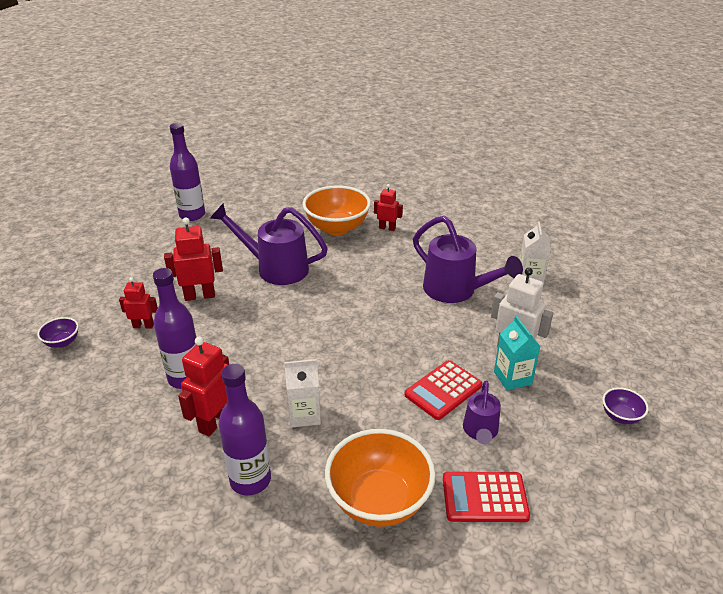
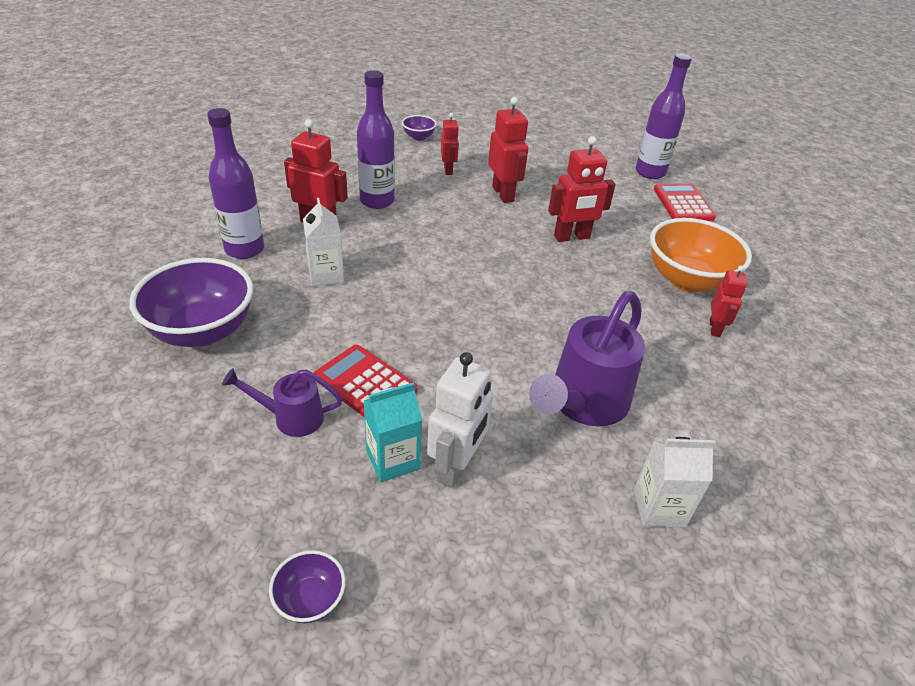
camera: 80 degrees right, 5 degrees up
(275, 268) = (572, 237): purple watering can -> red robot
(379, 500) = (202, 331): orange bowl -> purple bowl
(484, 497) = (187, 416): red calculator -> red calculator (683, 204)

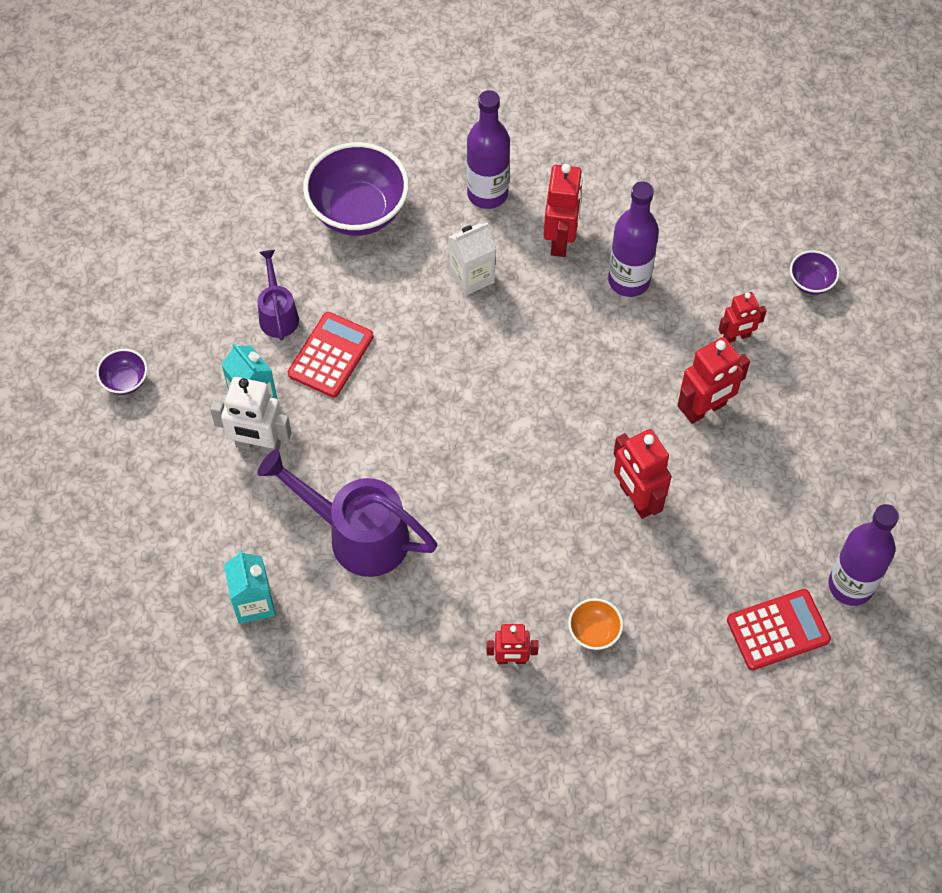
camera: 80 degrees right, 20 degrees up
(659, 508) = (253, 603): white carton -> turquoise carton
(687, 280) = (594, 632): orange bowl -> orange bowl, size x0.46

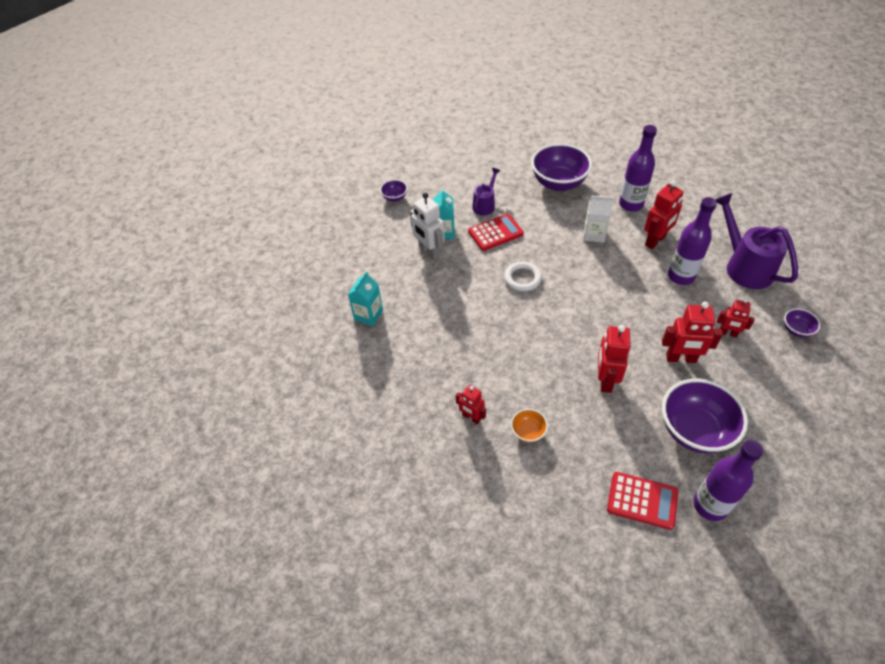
camera: 40 degrees right, 10 degrees down
(358, 535) = (442, 314): purple watering can -> purple watering can (744, 266)
(425, 410) = (522, 278): none -> white ring
(779, 500) = (694, 430): none -> purple bowl

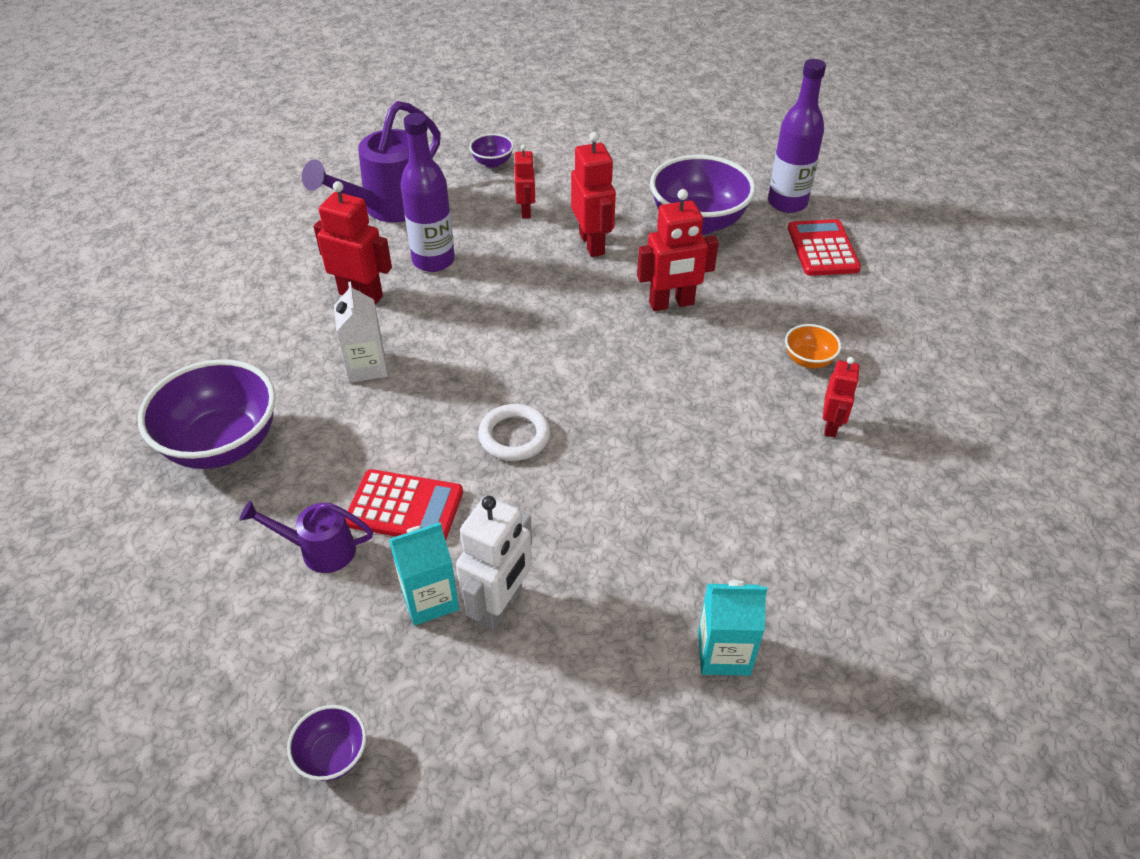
camera: 115 degrees left, 5 degrees down
(495, 233) = (405, 507): red calculator -> red calculator turned 150 degrees clockwise
(631, 204) = (272, 335): purple bottle -> none

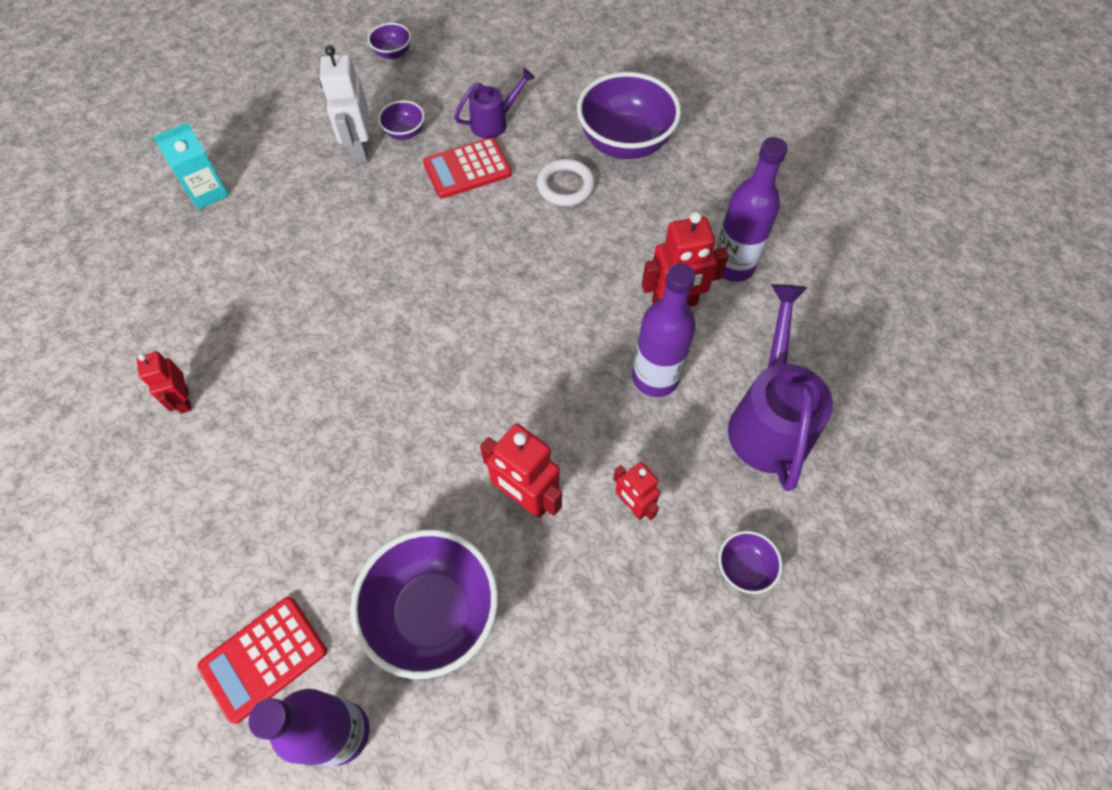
camera: 145 degrees right, 15 degrees up
(283, 295) = (733, 266): none -> purple bottle
(366, 367) = (596, 244): white carton -> none
(430, 599) = (405, 132): turquoise carton -> purple bowl
(514, 436) = (436, 252): white ring -> white ring (565, 186)
(671, 304) = (393, 460): red robot -> none
(808, 360) = (227, 465): orange bowl -> none
(822, 249) = (264, 658): red calculator -> red calculator turned 90 degrees clockwise

